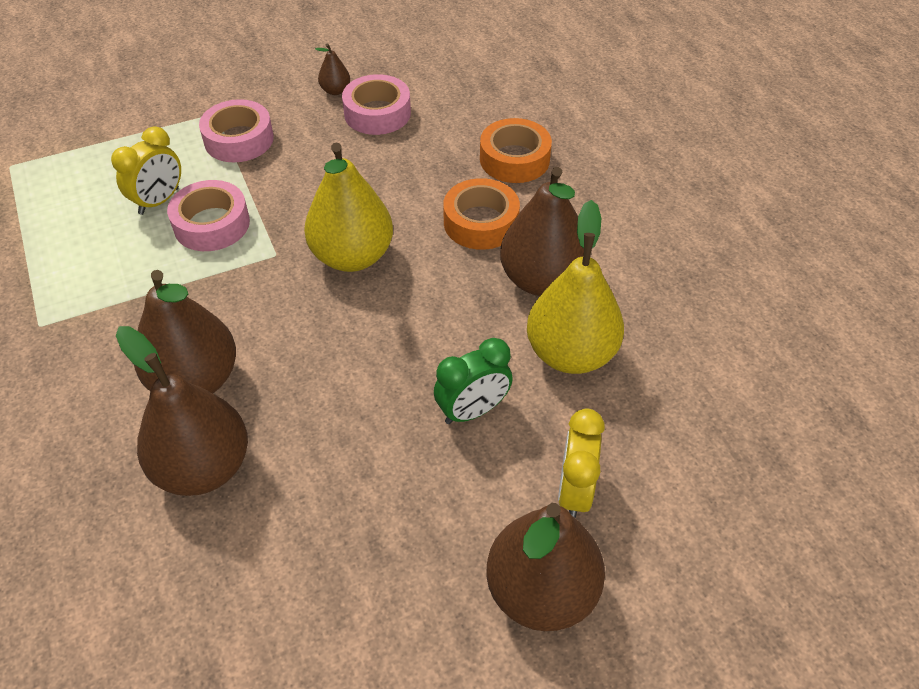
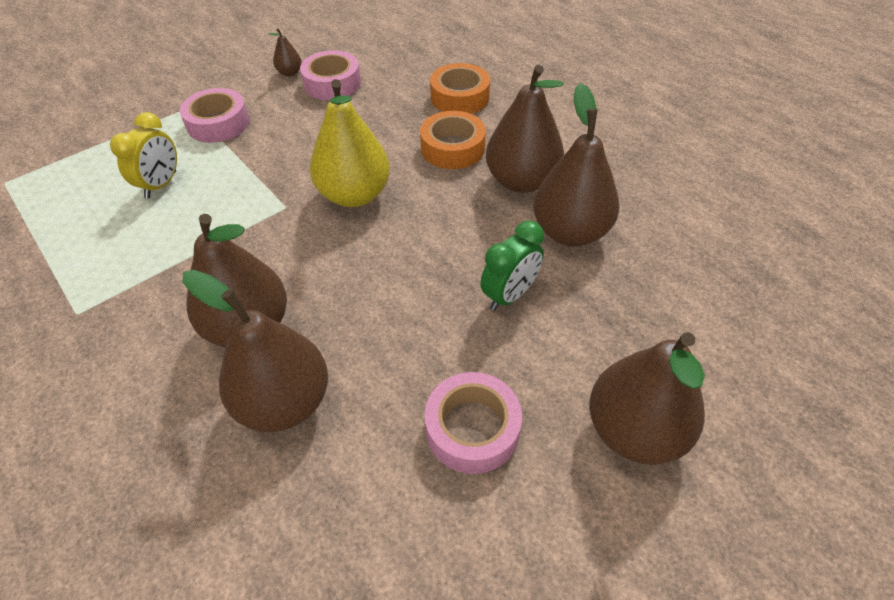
camera: 15 degrees left, 0 degrees up
(212, 224) = (217, 194): pink tape -> pink tape (472, 428)
(571, 353) = (570, 232): yellow pear -> brown pear
(574, 491) = (623, 339): yellow clock -> none

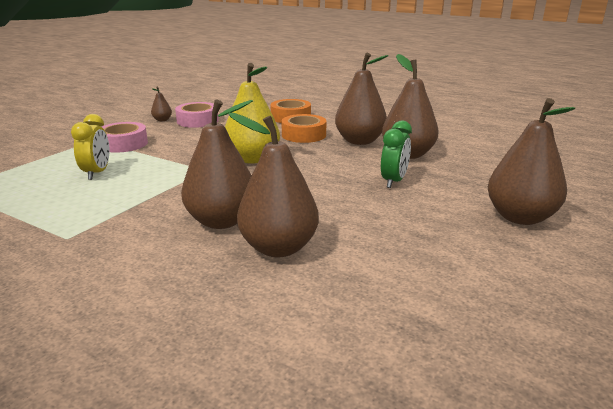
camera: 20 degrees left, 25 degrees down
(472, 428) = (421, 234): pink tape -> none

